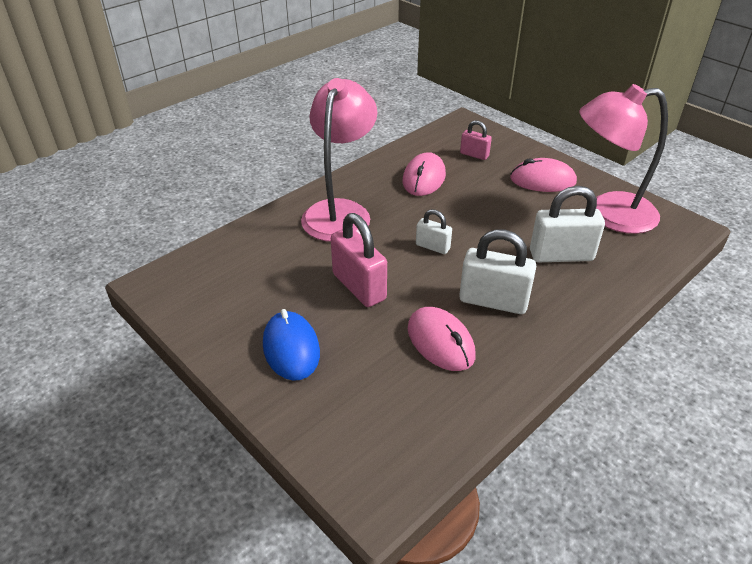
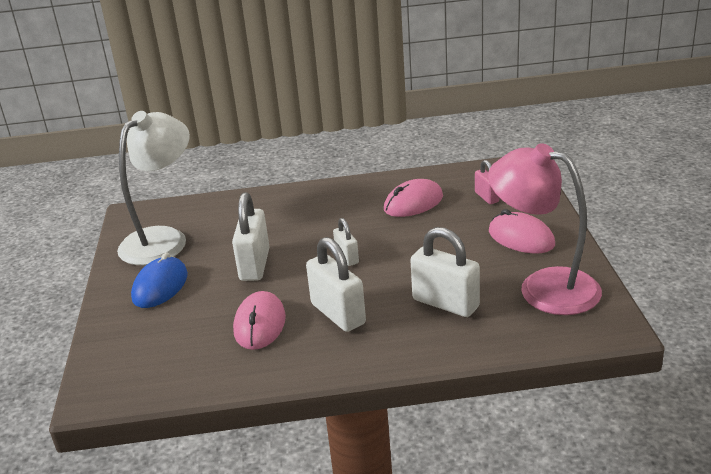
camera: 40 degrees right, 10 degrees down
(227, 298) = (163, 239): none -> white lamp
(340, 212) = (312, 207): pink lamp -> none
(359, 287) = (255, 265): pink padlock -> white padlock

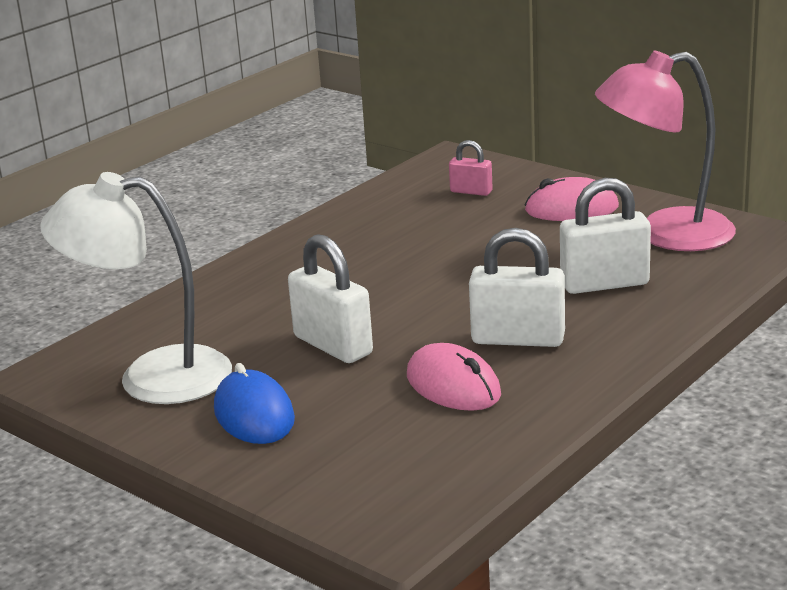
camera: 45 degrees left, 5 degrees down
(163, 239) = (152, 377): white lamp -> white lamp turned 75 degrees counterclockwise
(347, 257) = (427, 294): white padlock -> none
(413, 203) = (403, 225): pink mouse -> none

